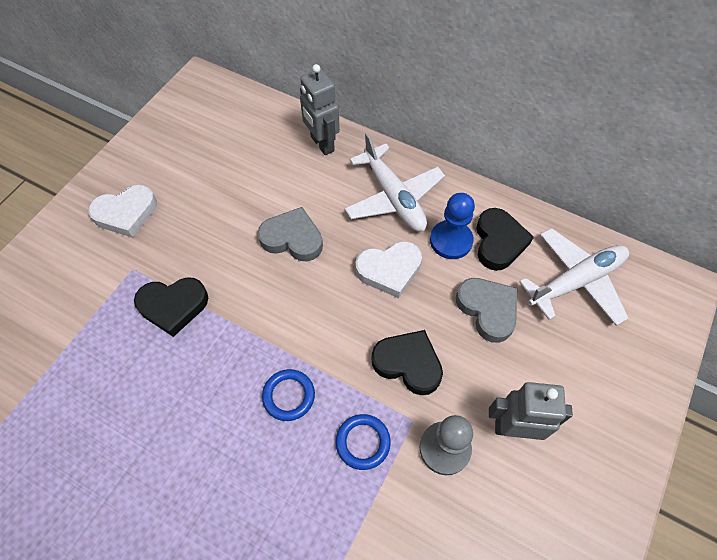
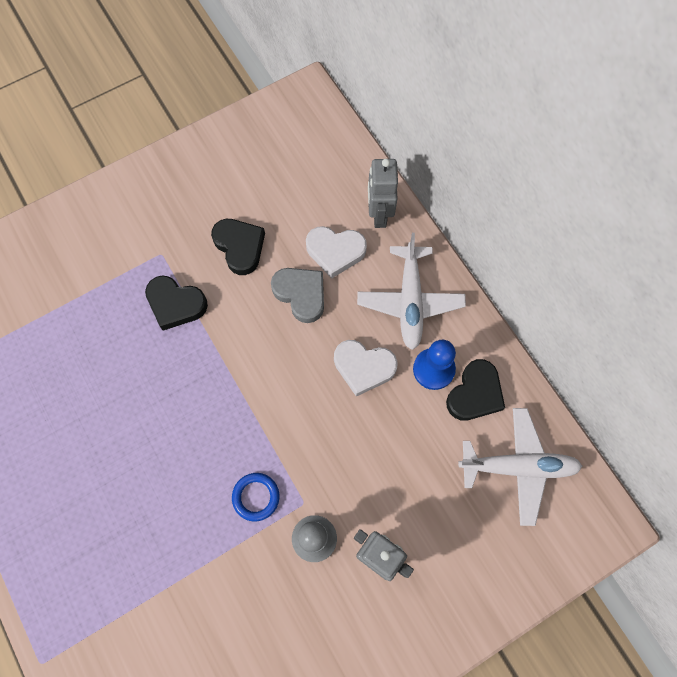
camera: 30 degrees right, 10 degrees up
(126, 213) = (180, 199): white heart -> white heart (335, 252)
(289, 396) = (222, 428): blue ring -> none
(408, 363) = (328, 456): black heart -> black heart (240, 247)
(487, 310) = (423, 448): grey heart -> none

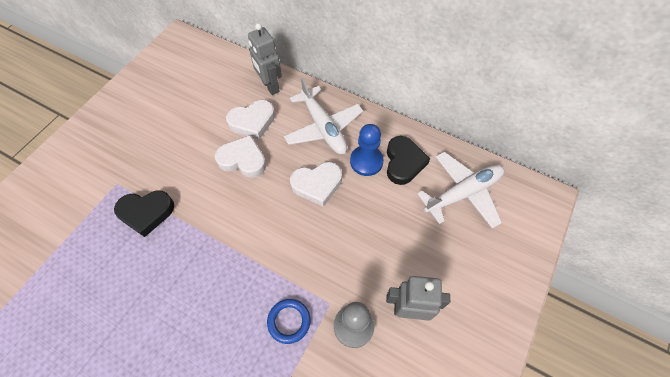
camera: 30 degrees left, 10 degrees down
(240, 247) = (178, 150): black heart -> none
(301, 294) = (243, 160): grey heart -> white heart

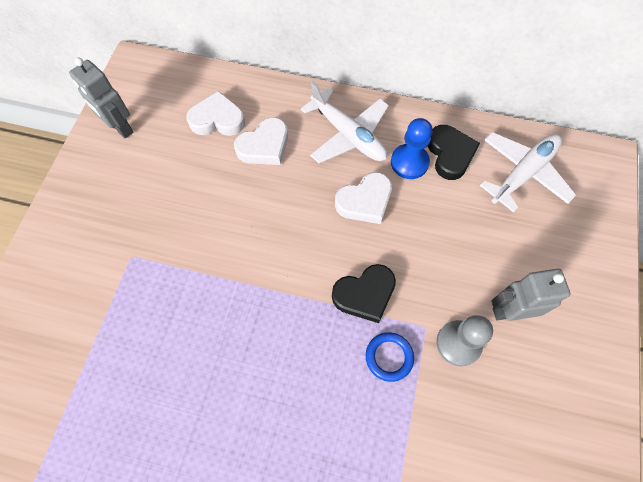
camera: 15 degrees left, 5 degrees up
(146, 213) = (182, 281): black heart -> black heart (365, 294)
(243, 160) = (270, 193): white heart -> white heart (217, 119)
(270, 86) = (269, 100): grey robot -> grey robot (120, 128)

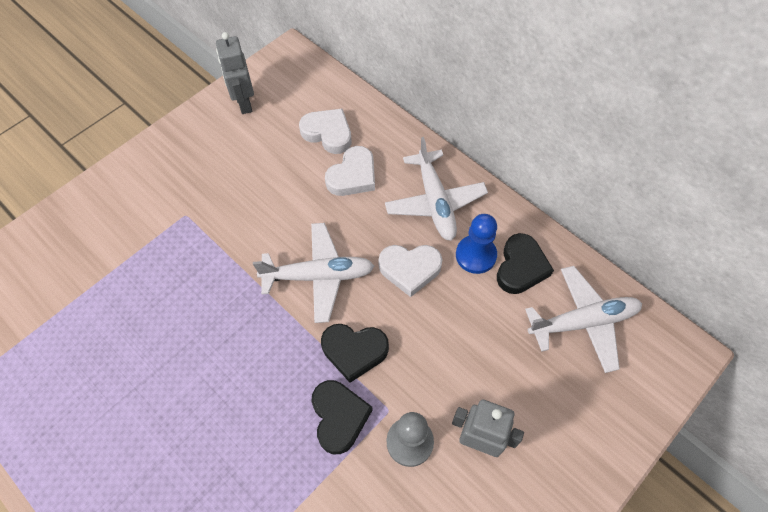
camera: 30 degrees right, 5 degrees down
(264, 146) = (353, 176): white heart -> white heart turned 45 degrees counterclockwise
(292, 247) = (319, 276): none -> white plane
(389, 357) = (339, 417): blue ring -> black heart

